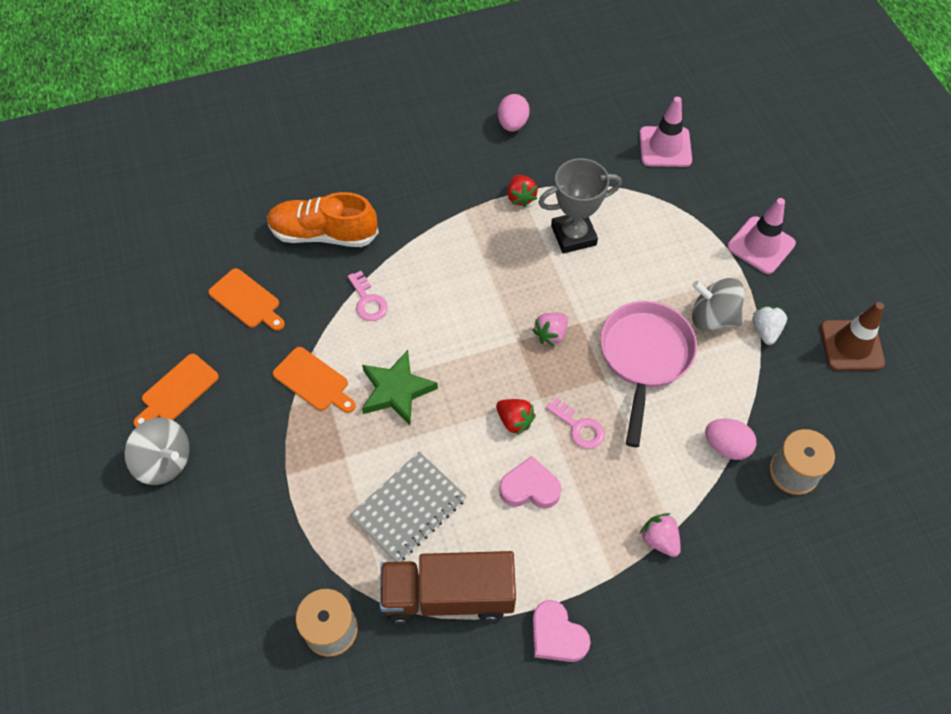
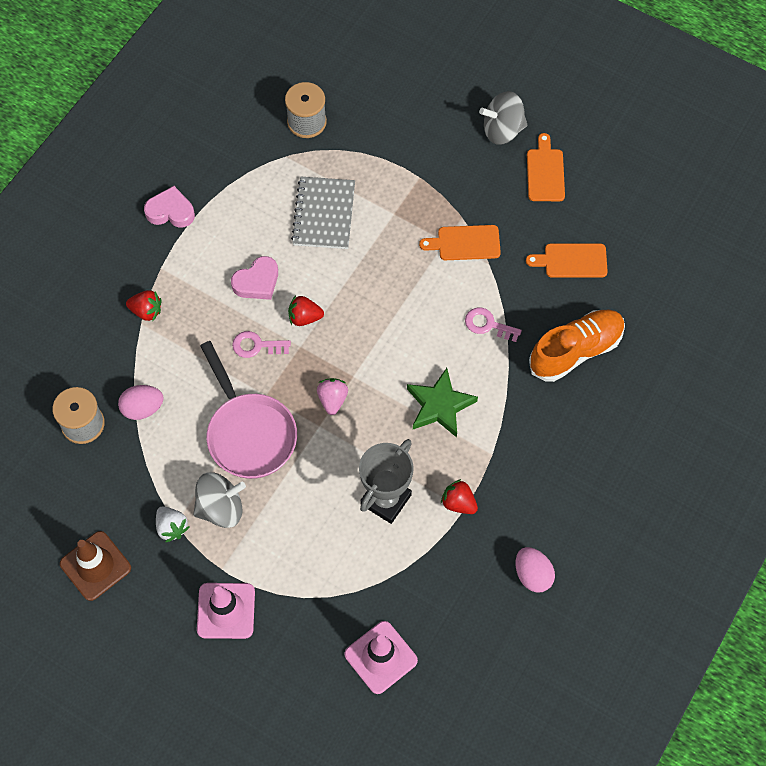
camera: 140 degrees right, 5 degrees up
(396, 390) = (403, 278): green star -> green star (439, 405)
(448, 595) = (254, 186): brown truck -> none
(659, 539) = (146, 311): pink strawberry -> red strawberry

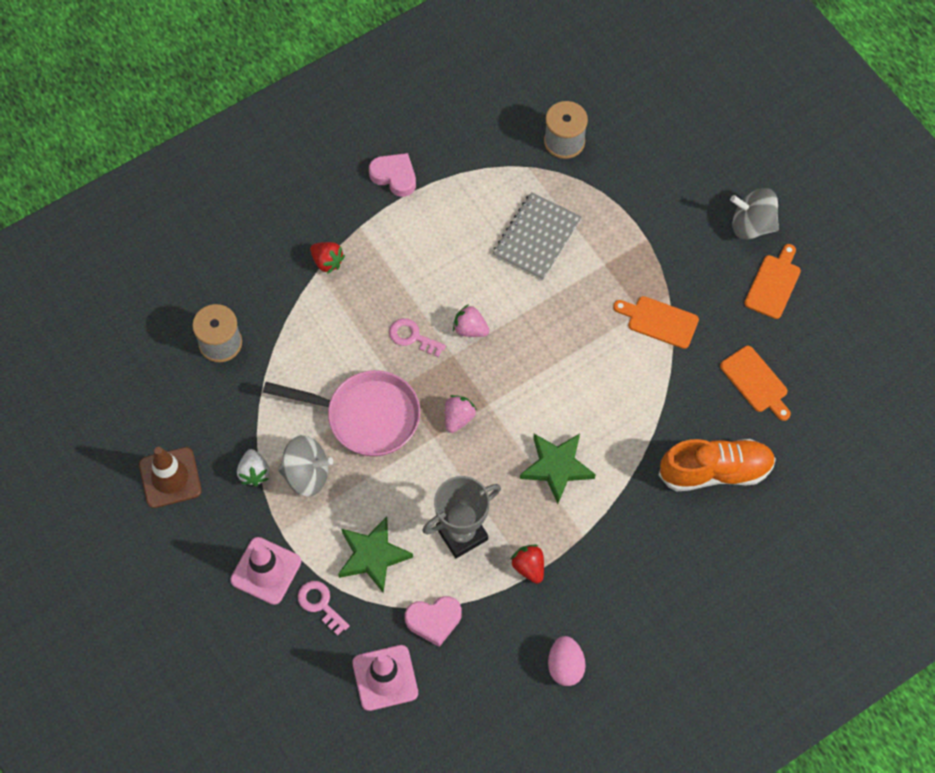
camera: 25 degrees right, 0 degrees up
(143, 408) = (280, 351): pink egg -> none
(249, 433) = (366, 416): pink pan -> pink pan turned 75 degrees counterclockwise
(257, 282) = (442, 276): pink heart -> pink heart (434, 620)
(304, 317) = (470, 329): red strawberry -> pink strawberry
(316, 554) = (373, 556): none -> green star
(488, 324) = (642, 409): pink key -> pink key (320, 604)
(571, 261) = (756, 382): orange cutting board -> orange cutting board turned 150 degrees counterclockwise

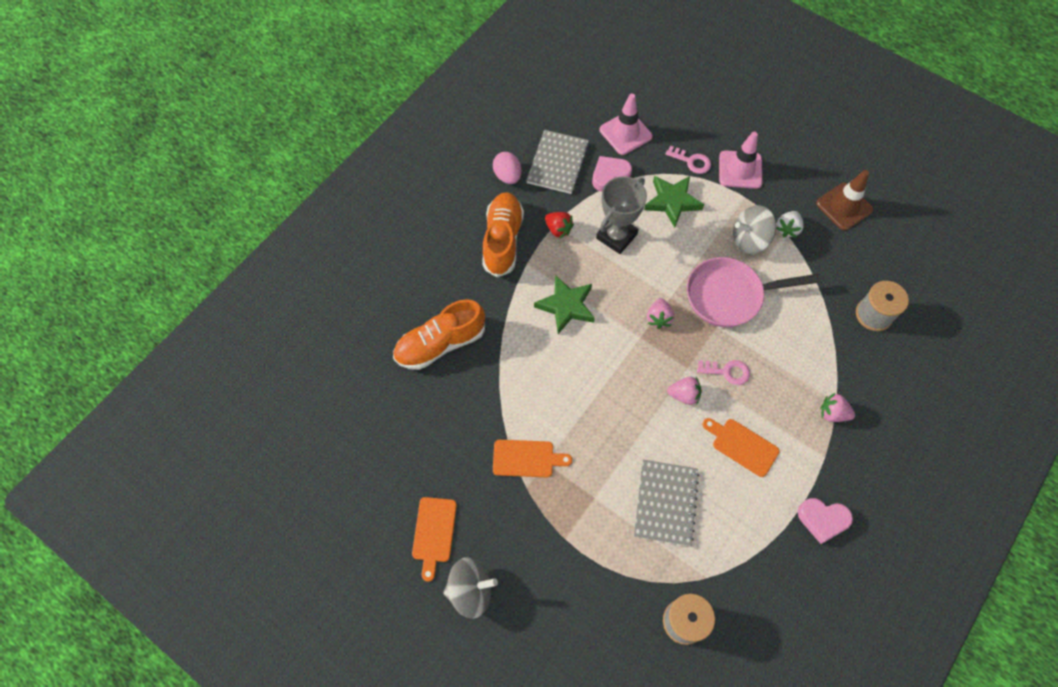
camera: 160 degrees right, 0 degrees up
(254, 473) = (787, 229): white strawberry -> white strawberry turned 120 degrees counterclockwise
(327, 262) = (833, 413): red strawberry -> pink strawberry
(493, 663) = (557, 163): none -> grey notebook
(602, 576) = (502, 240): none -> orange shoe
(756, 382) = (426, 431): orange cutting board -> orange cutting board (742, 446)

